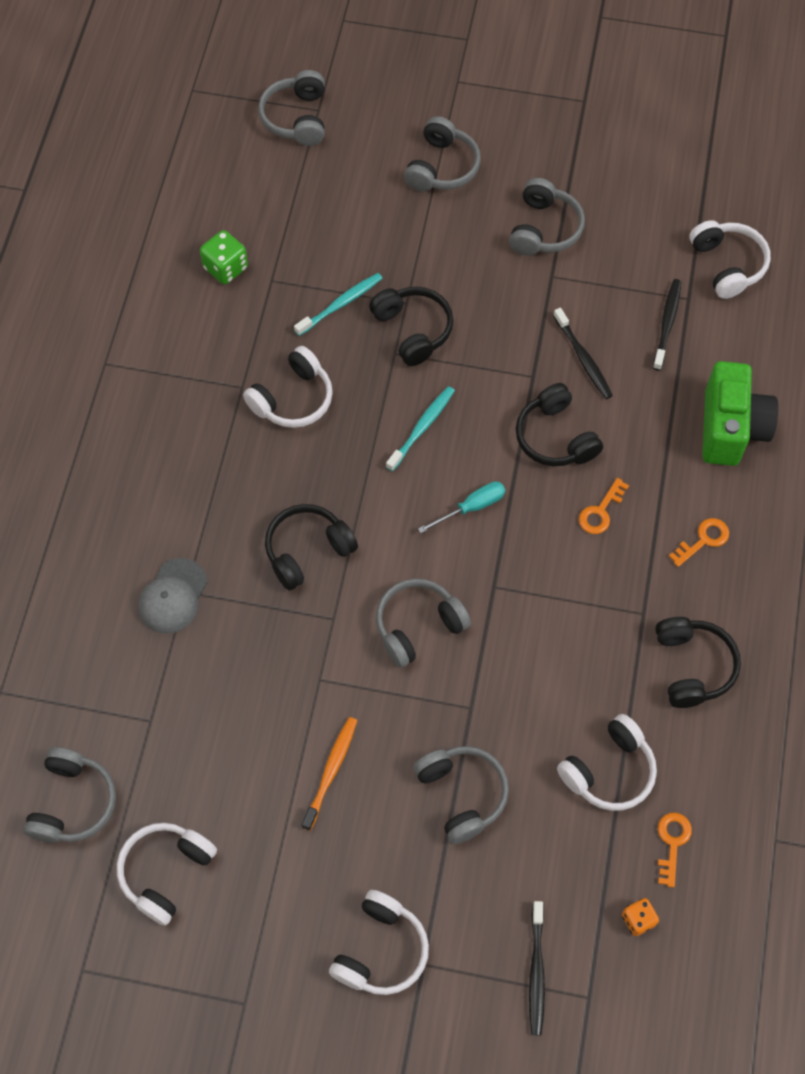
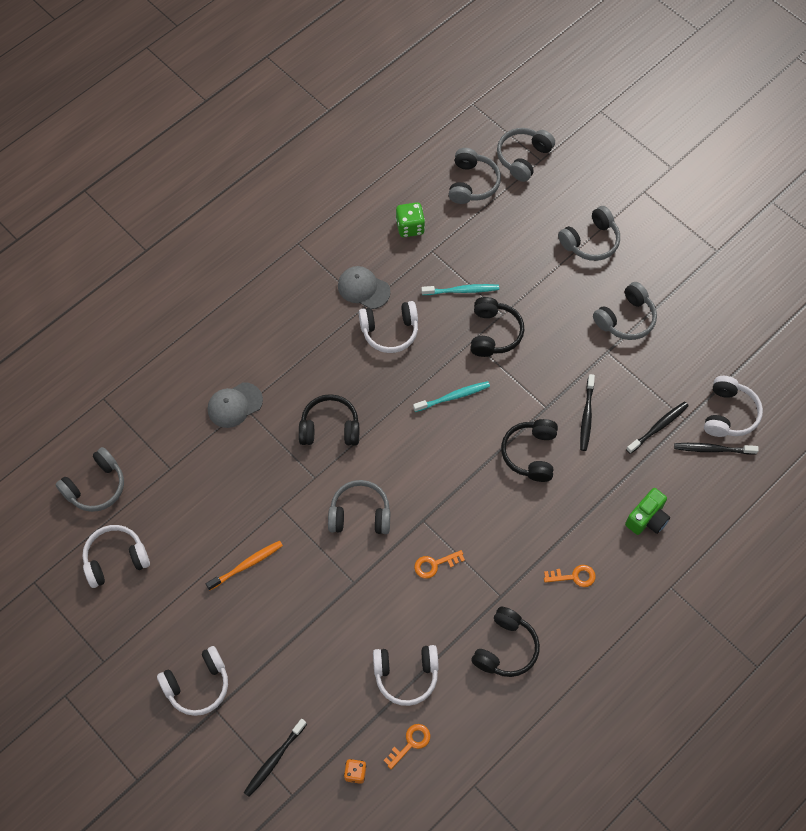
camera: 35 degrees right, 0 degrees up
(224, 369) = (363, 288): none -> grey cap
(462, 794) = (310, 629): grey headphones -> grey headphones (472, 183)
(472, 507) = (446, 464): turquoise screwdriver -> none
(601, 511) = (523, 517): orange key -> orange key (435, 564)
(730, 428) = (647, 519): green camera -> green camera, size x0.64
(740, 312) = (712, 449): none -> black toothbrush

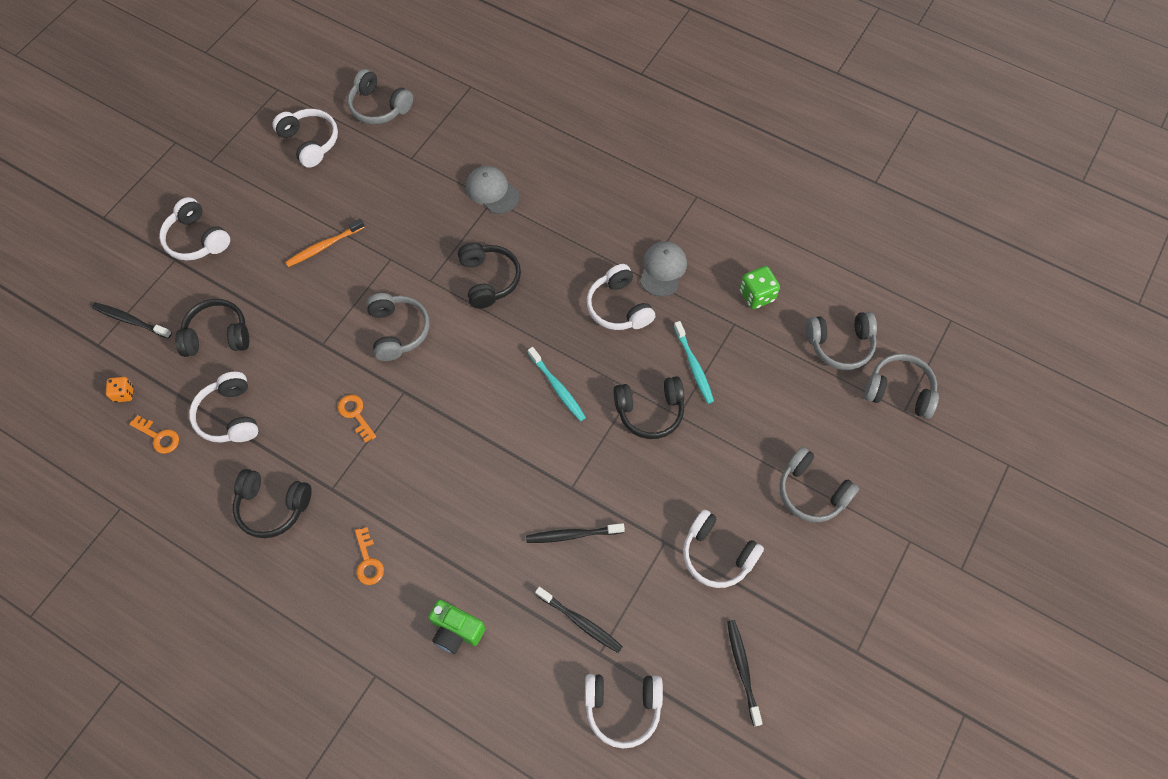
camera: 75 degrees right, 0 degrees up
(247, 565) = (324, 246): orange toothbrush -> orange toothbrush turned 105 degrees clockwise
(531, 454) = (508, 483): black headphones -> black headphones (217, 336)
(625, 319) = (717, 554): grey headphones -> white headphones
(712, 449) = (567, 695): black toothbrush -> black toothbrush (742, 669)

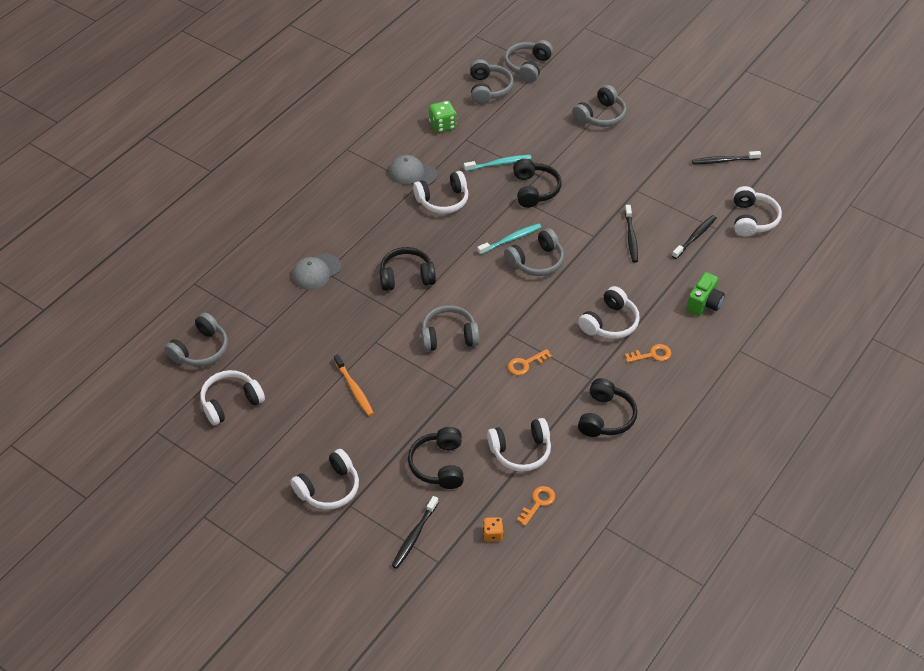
camera: 85 degrees left, 15 degrees down
(521, 419) = (536, 261): none -> grey headphones
(717, 554) = (645, 165): white headphones -> white headphones (610, 323)

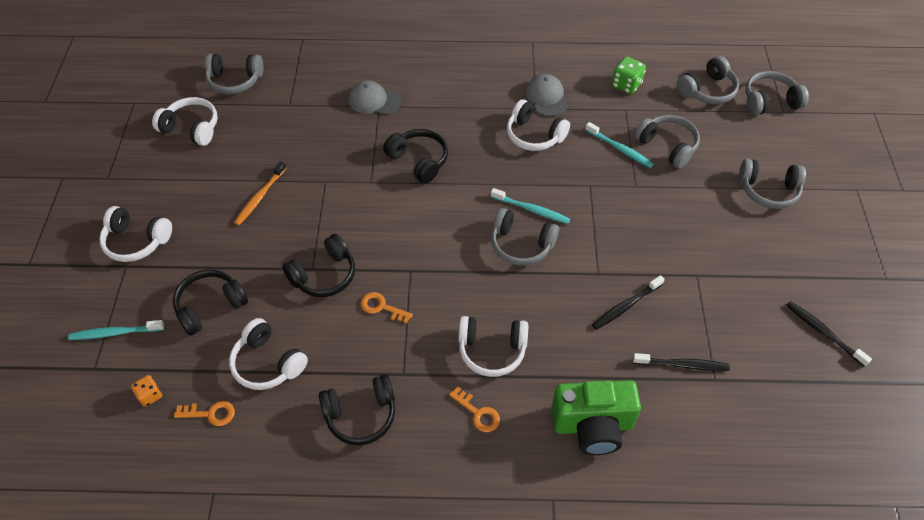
camera: 55 degrees right, 5 degrees up
(414, 536) = (115, 333): black toothbrush -> turquoise toothbrush
(449, 336) = (371, 229): grey headphones -> grey headphones (667, 146)
(534, 190) = (613, 193): black headphones -> black headphones (324, 275)
(704, 303) = (592, 426): green camera -> green camera, size x1.57
(752, 219) = (763, 408): white headphones -> none

